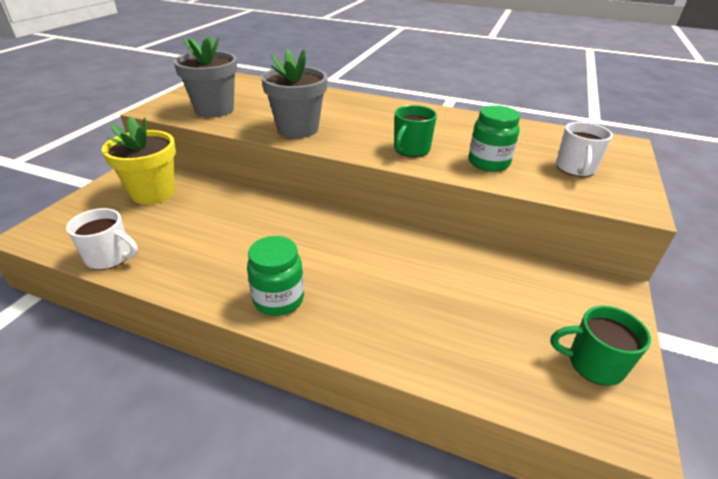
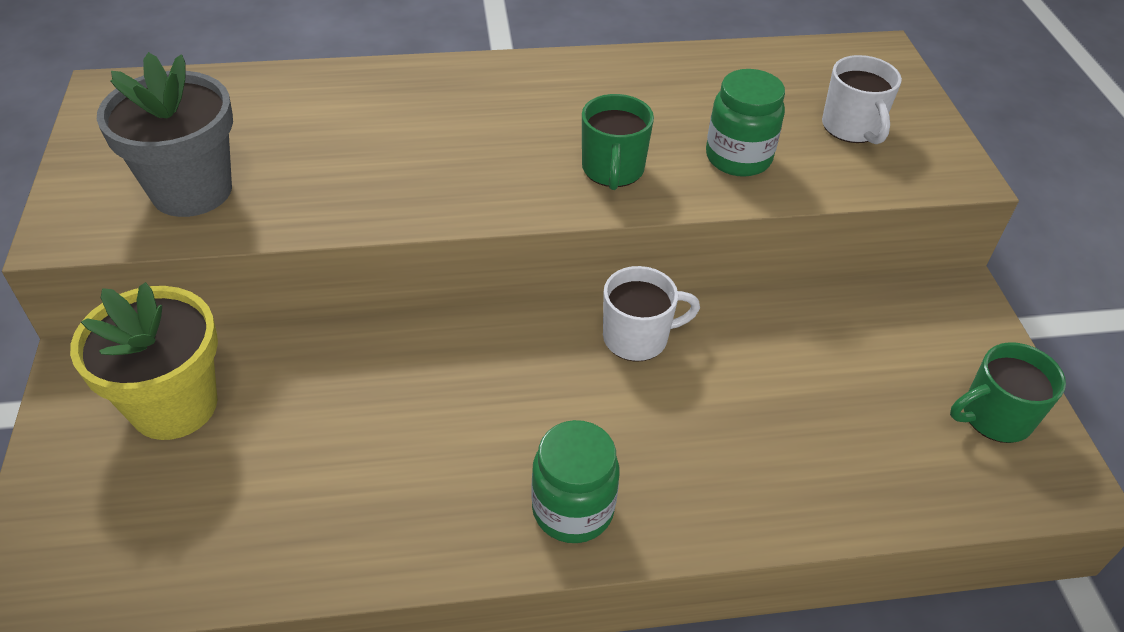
camera: 30 degrees left, 10 degrees up
(110, 257) = (233, 567): white mug -> white mug (637, 338)
(298, 129) = (395, 187): grey flower pot -> none

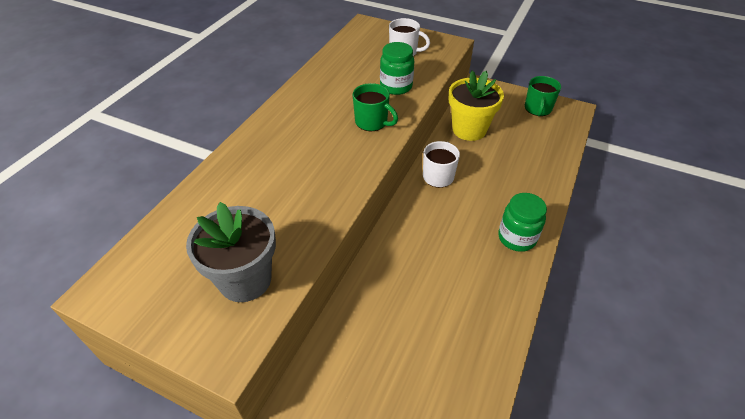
camera: 55 degrees left, 0 degrees up
(174, 405) = (358, 369): yellow flower pot -> yellow flower pot (469, 129)

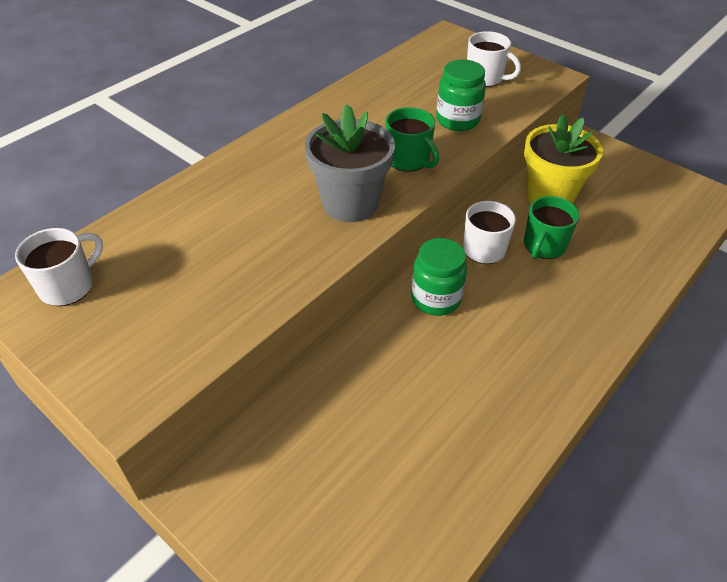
camera: 15 degrees right, 0 degrees up
(142, 274) = (68, 286): none -> white mug
(245, 279) = (181, 319): grey flower pot -> grey flower pot (350, 203)
(516, 238) = (564, 351): green jar -> green jar (436, 299)
(537, 109) = (658, 186): green mug -> green mug (543, 246)

